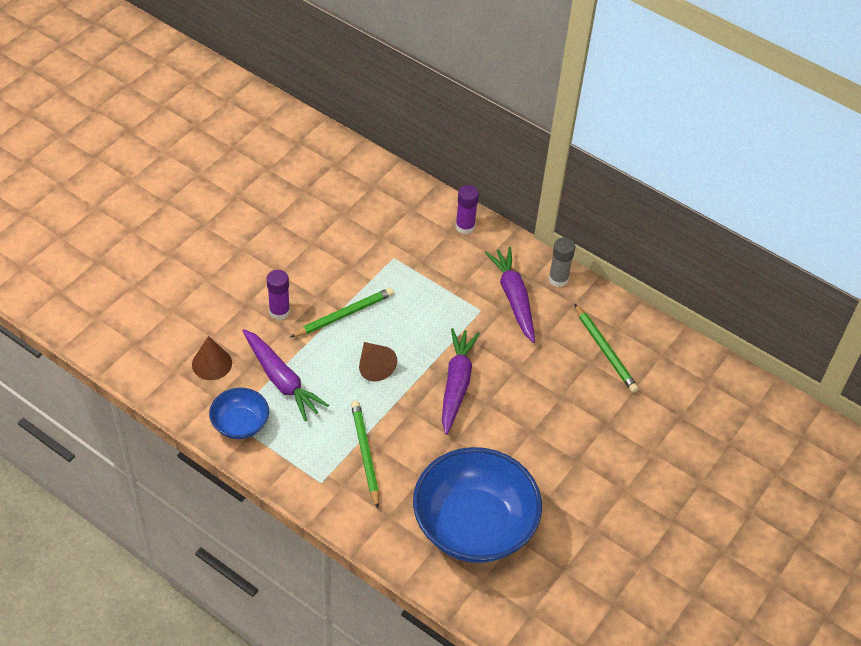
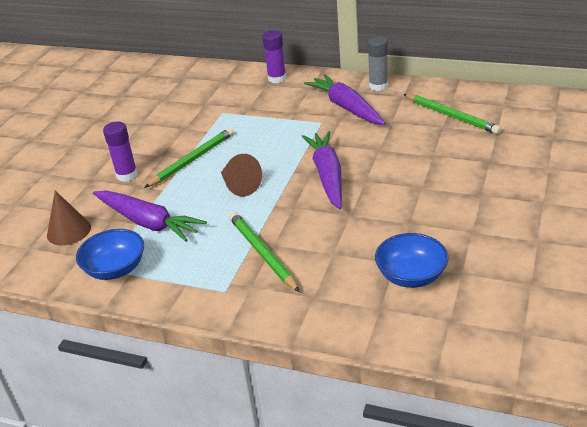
camera: 10 degrees left, 15 degrees down
(474, 525) = (411, 276): blue bowl -> blue bowl, size x0.49

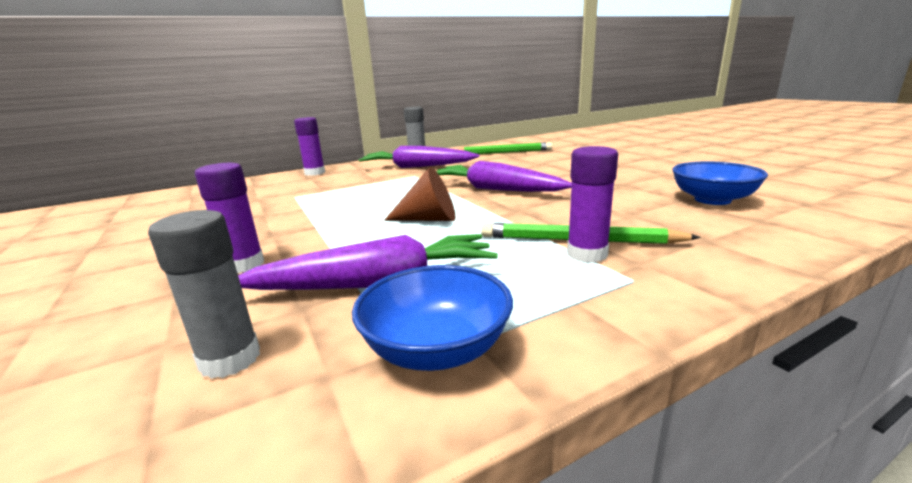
camera: 50 degrees left, 15 degrees down
(69, 231) = (230, 359): brown cone -> grey glue stick
(192, 160) = (326, 225): green pencil -> none
(244, 264) = (587, 254): none -> purple glue stick

